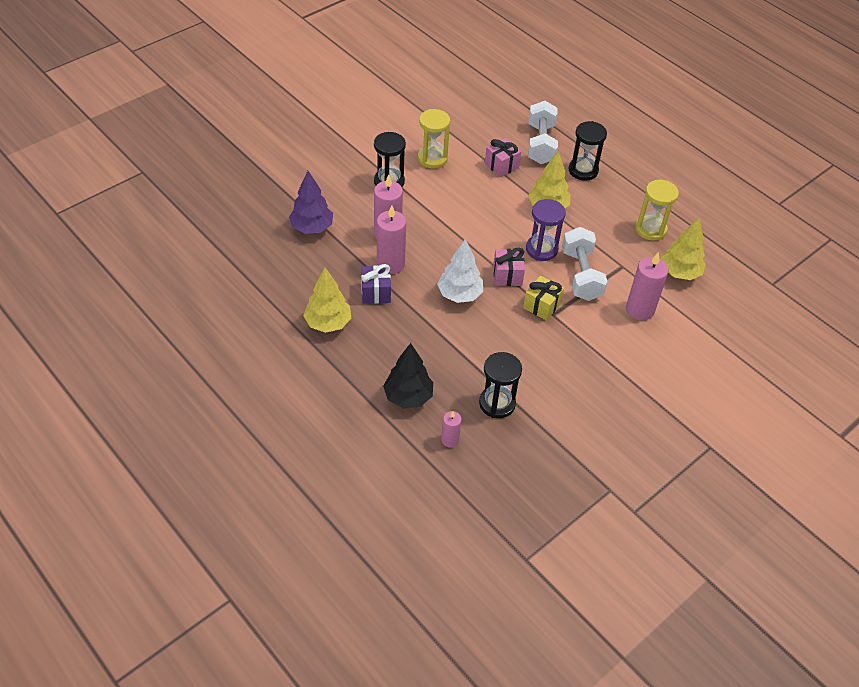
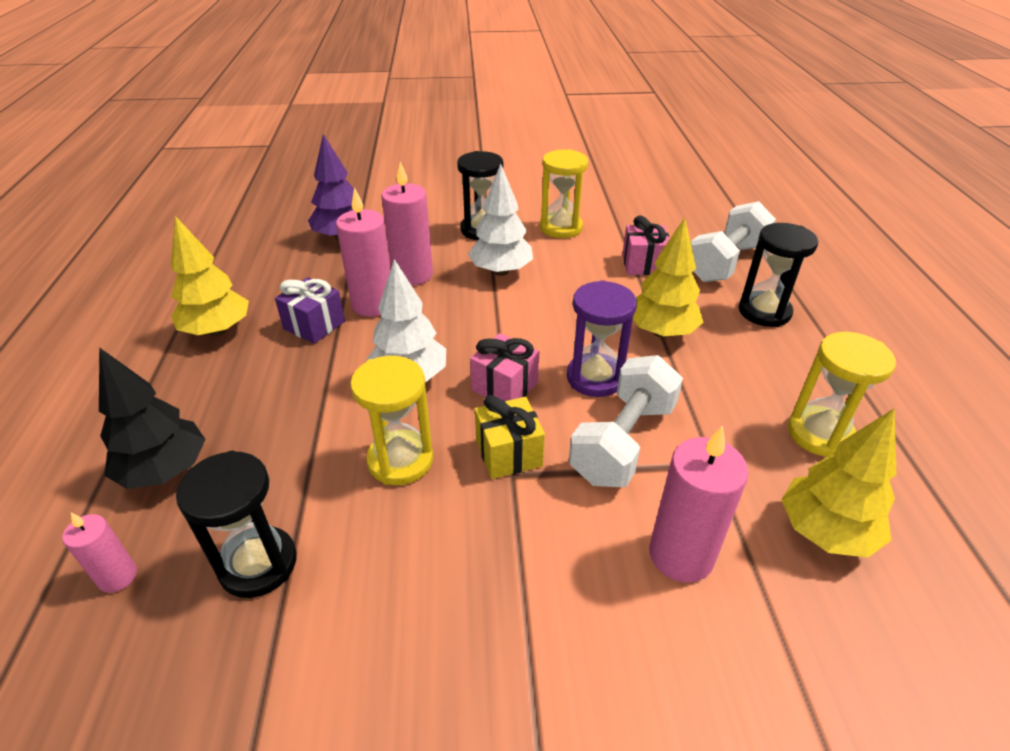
camera: 40 degrees right, 10 degrees down
(433, 207) = (501, 271): none -> white tree
(502, 334) = (400, 460): none -> yellow hourglass

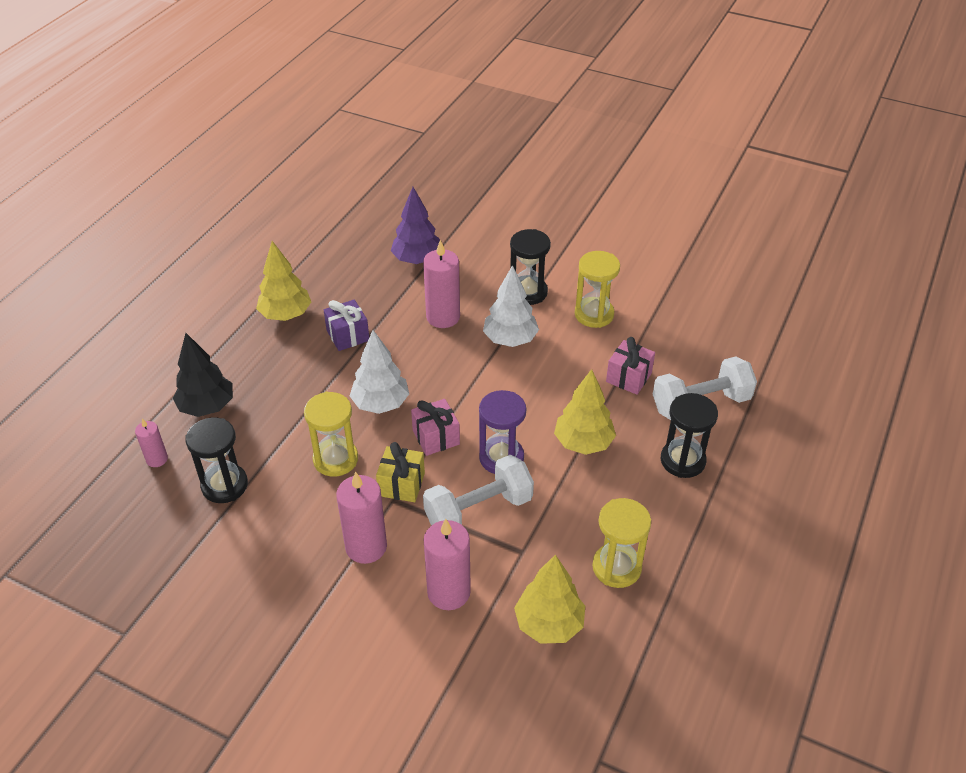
camera: 30 degrees right, 5 degrees up
(373, 304) = (397, 333): pink candle -> pink candle (366, 547)

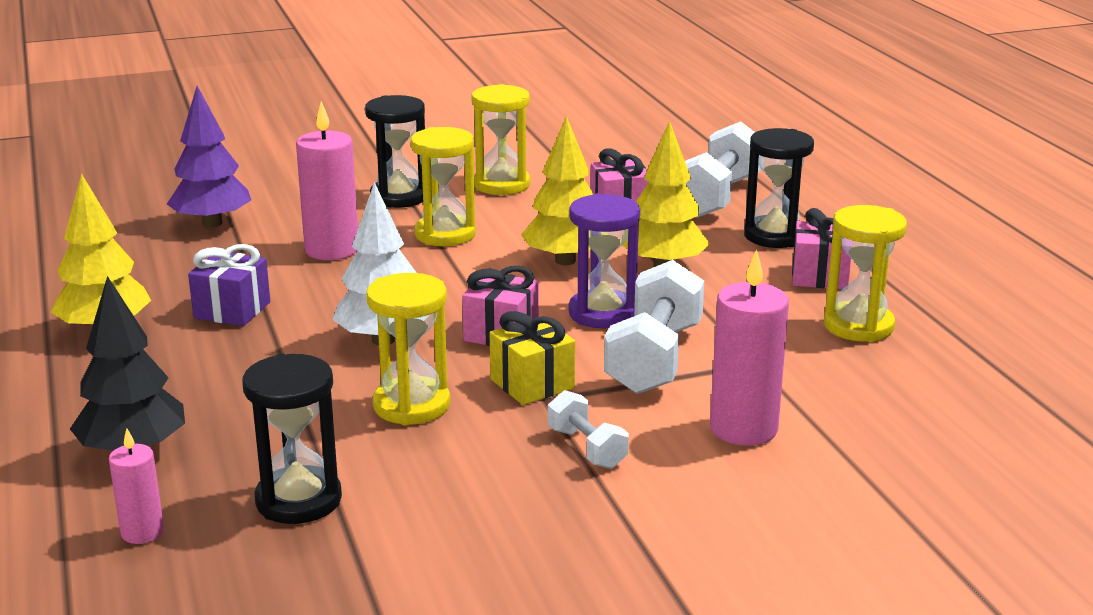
camera: 45 degrees left, 20 degrees down
(366, 547) = (587, 448): pink candle -> white dumbbell
(510, 340) = (445, 234): white tree -> yellow hourglass
(549, 624) = (879, 393): yellow tree -> yellow tree (565, 261)
(657, 512) = (819, 276): none -> pink gift

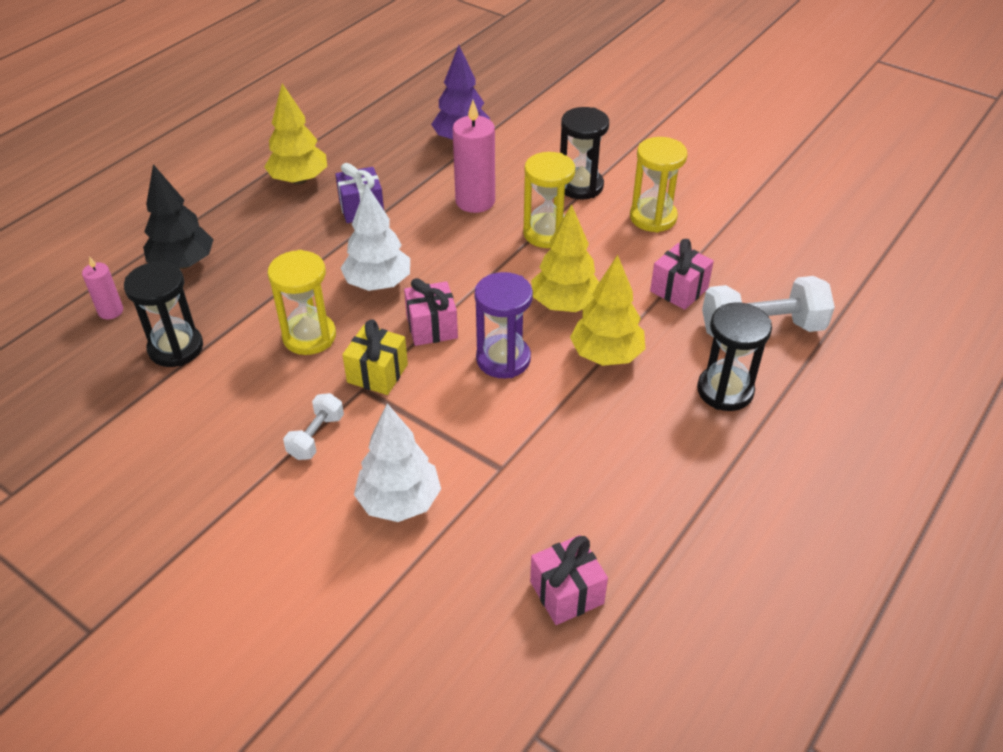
camera: 55 degrees right, 20 degrees up
(654, 359) = (460, 414): white dumbbell -> none
(743, 429) = (399, 502): pink candle -> white tree
(819, 276) = (679, 446): pink gift -> pink gift (566, 592)
(858, 326) = (613, 503): yellow hourglass -> none

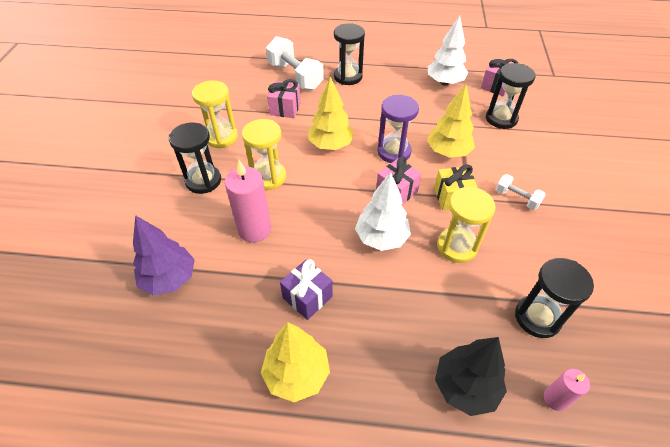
camera: 120 degrees left, 5 degrees up
(316, 437) = (516, 198): white dumbbell -> white dumbbell turned 45 degrees clockwise
(399, 502) = (514, 148): white tree -> white tree (444, 82)
(475, 534) = (501, 119): none -> black hourglass
(606, 355) = (357, 117): yellow tree -> yellow tree (448, 152)

